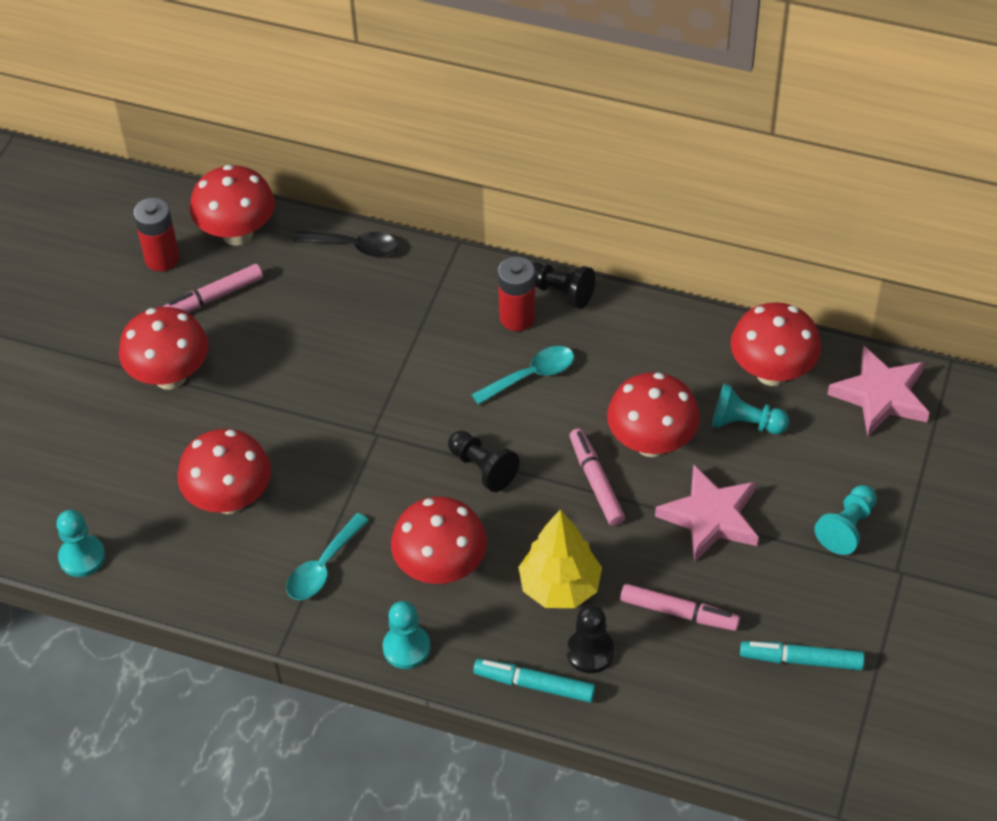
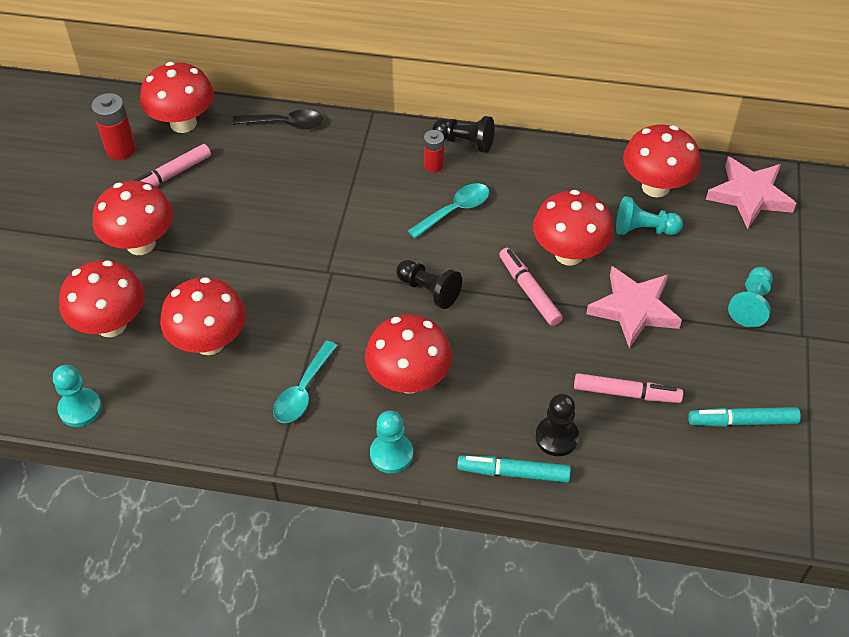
camera: 10 degrees left, 0 degrees up
(126, 467) = (111, 324): none -> red mushroom
(517, 317) = (433, 165): red battery -> red battery, size x0.64
(560, 587) = (517, 383): yellow tree -> none

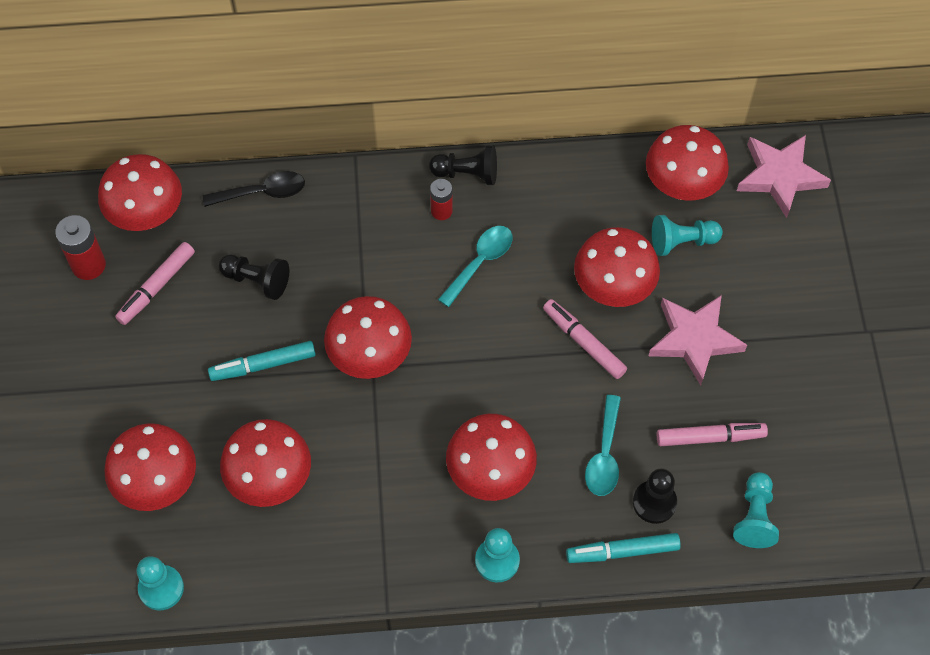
camera: 15 degrees left, 10 degrees up
(141, 244) = (155, 379): red mushroom -> red mushroom (370, 357)
(303, 391) = (386, 513): turquoise spoon -> turquoise spoon (604, 455)
(429, 290) = (480, 365): black pawn -> black pawn (257, 280)
(742, 421) = (828, 442): turquoise marker -> turquoise marker (263, 365)
(751, 304) = (809, 307): turquoise pawn -> turquoise pawn (754, 517)

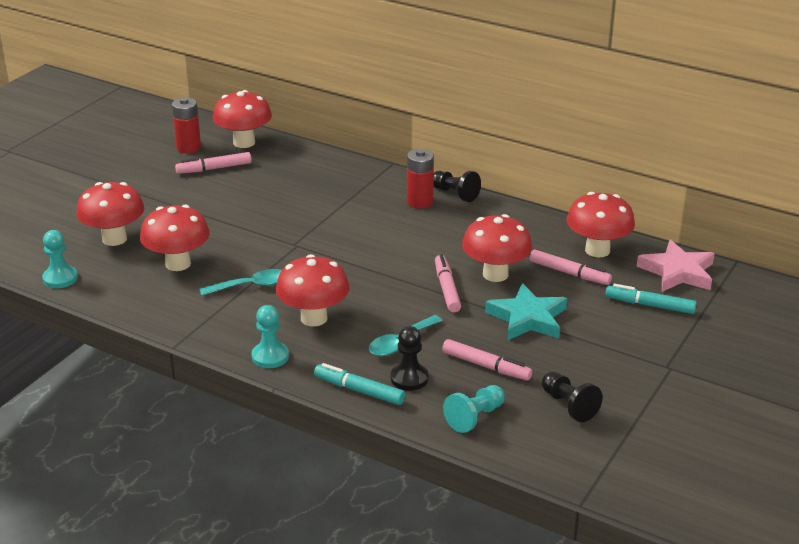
camera: 35 degrees right, 30 degrees down
(257, 280) = (273, 187): black pawn -> black pawn (568, 405)
(262, 192) = (320, 157): black spoon -> none
(263, 365) = (234, 219): turquoise marker -> turquoise marker (650, 305)
(370, 357) = (300, 241): red mushroom -> none
(441, 211) = (420, 202): red battery -> red battery, size x1.55
(480, 262) = (419, 230): turquoise spoon -> turquoise spoon (251, 286)
(682, 242) = (569, 273): turquoise pawn -> pink marker
(694, 339) = (527, 318): pink star -> turquoise star

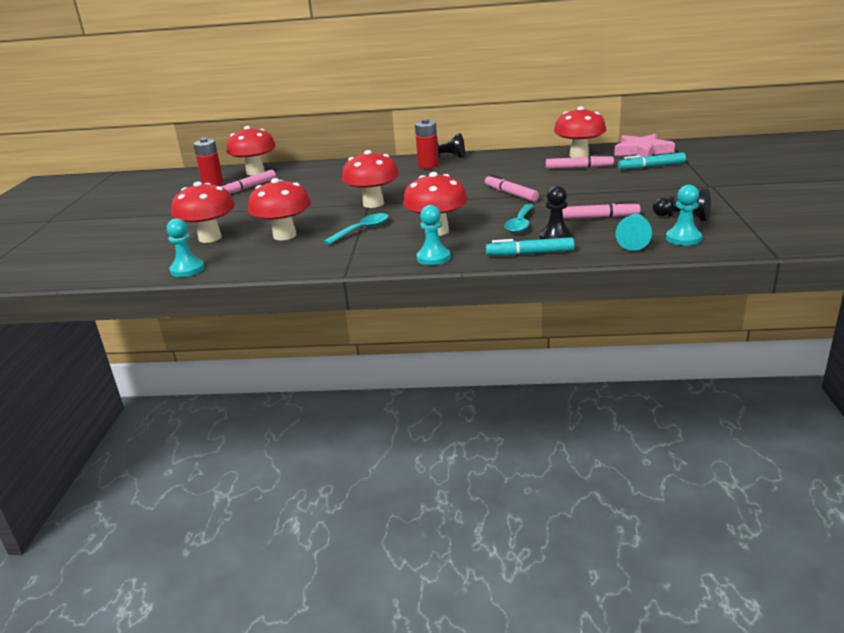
camera: 25 degrees left, 5 degrees down
(495, 274) = (532, 180): red mushroom -> red mushroom (373, 204)
(526, 436) = (683, 238): none -> turquoise pawn
(527, 318) = (586, 191): turquoise star -> none

